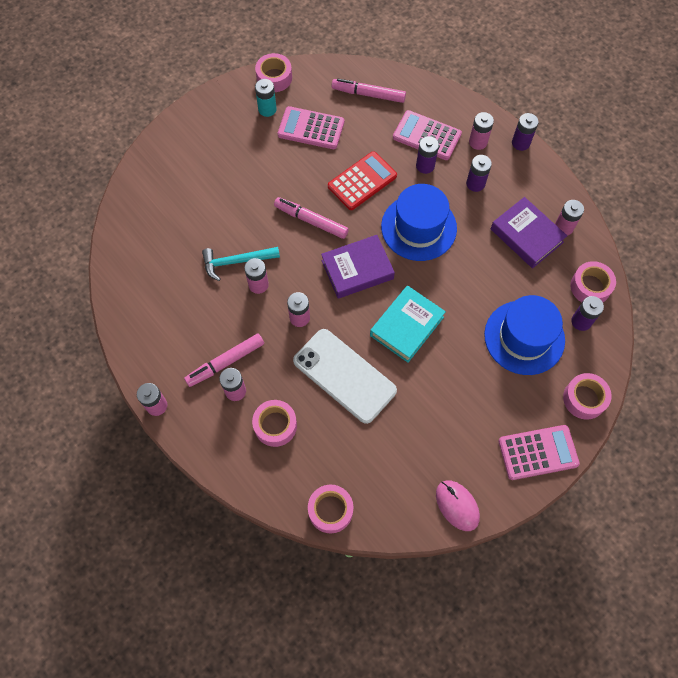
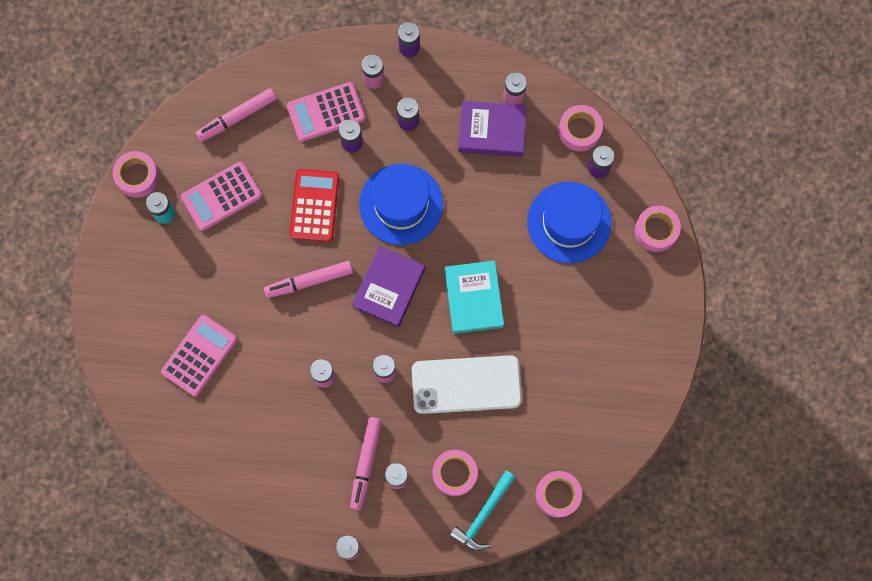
camera: 45 degrees left, 10 degrees up
(236, 262) = (286, 374): turquoise hammer -> turquoise hammer (483, 515)
(457, 505) = (641, 402): pink mouse -> none
(538, 452) = (661, 306): pink calculator -> pink calculator (199, 355)

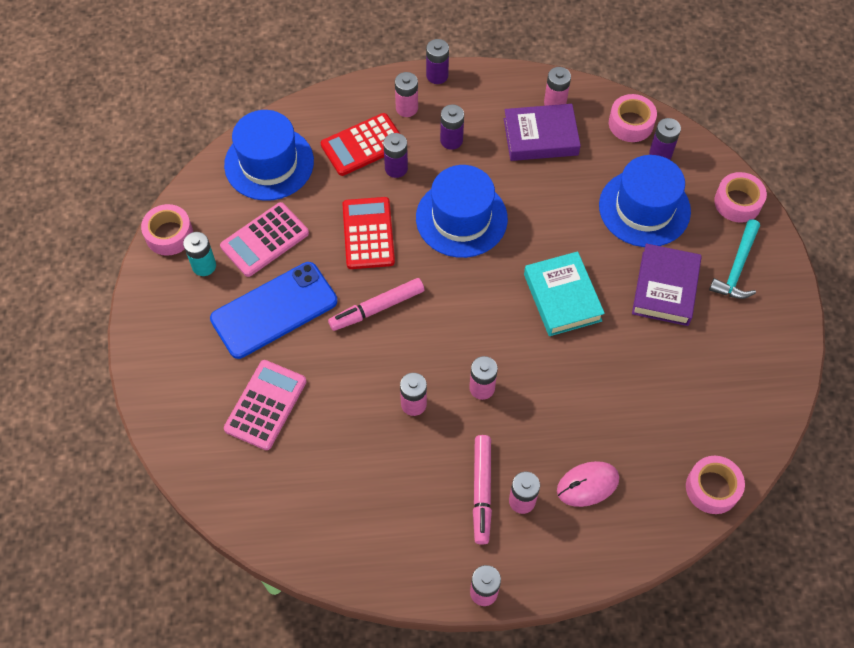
camera: 10 degrees left, 15 degrees down
(219, 267) = (274, 310): none -> blue phone
(237, 117) = (269, 163): pink marker -> blue hat
(326, 112) = (363, 145): pink calculator -> red calculator
(389, 288) = (467, 301): purple book -> purple book (665, 288)
(454, 473) = (587, 485): pink tape -> pink mouse
(466, 385) = (576, 386): white phone -> none
(483, 515) = (632, 526): turquoise hammer -> turquoise hammer (737, 268)

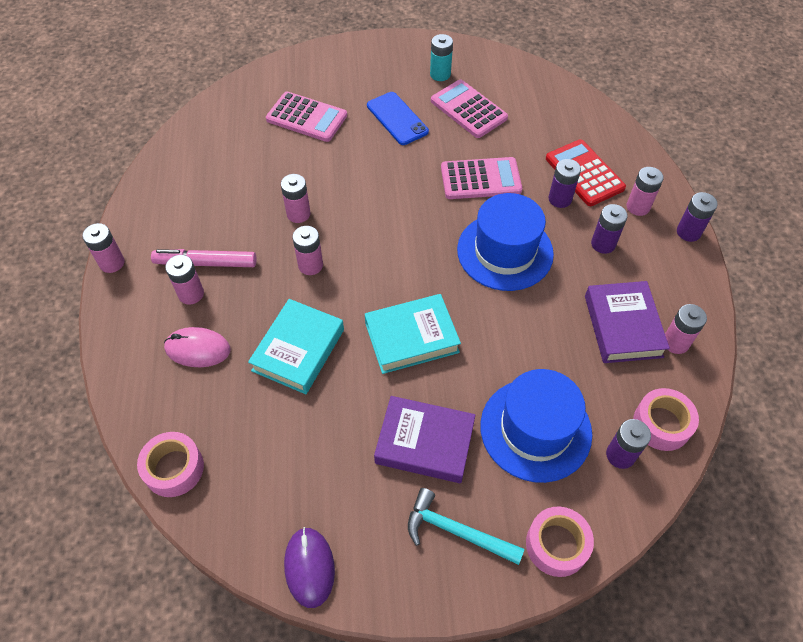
camera: 90 degrees right, 5 degrees down
(169, 235) = (470, 52): pink tape -> none
(269, 163) = (552, 108): blue hat -> none
(274, 310) = (397, 118): blue phone -> blue phone, size x0.66
(368, 233) = (480, 179): red calculator -> pink calculator
(377, 308) = (399, 187): pink marker -> none
(582, 393) = (298, 350): none -> turquoise book
(587, 485) = (197, 349): pink mouse -> pink mouse turned 60 degrees counterclockwise
(781, 371) = (309, 567): none -> purple mouse

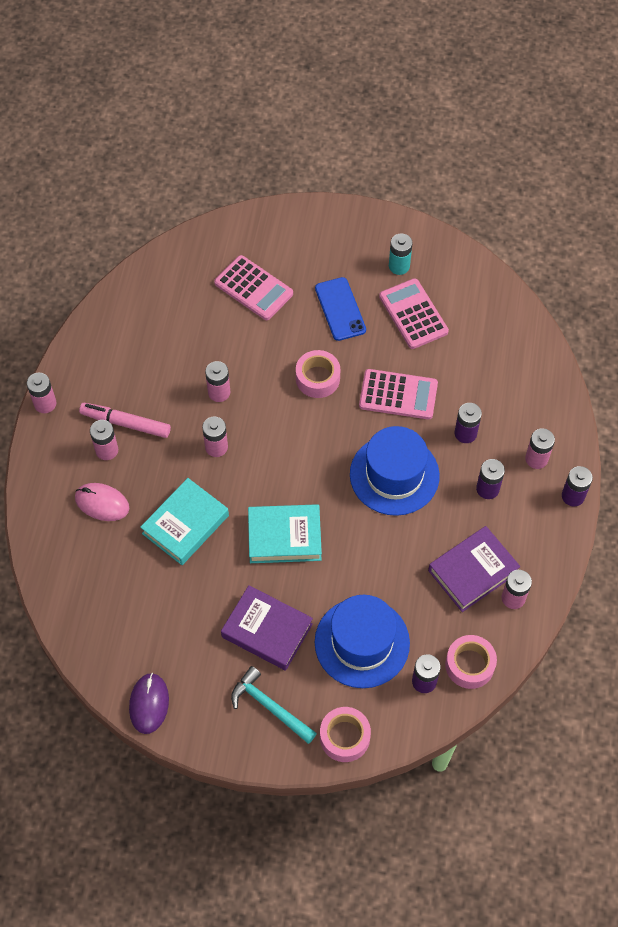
camera: 15 degrees right, 5 degrees up
(174, 468) = (63, 601): pink tape -> pink tape (317, 378)
(584, 173) = (500, 411): red calculator -> none
(623, 326) = (473, 571): purple book -> purple book turned 45 degrees clockwise

